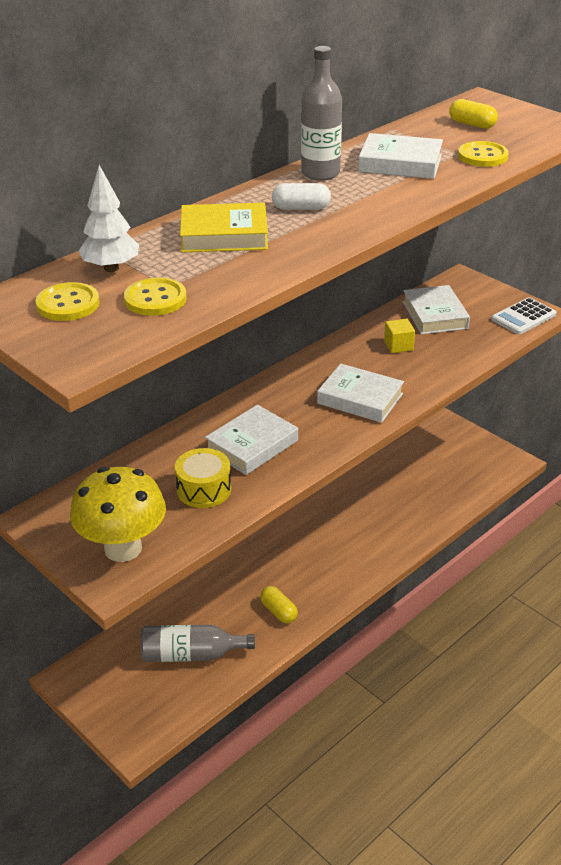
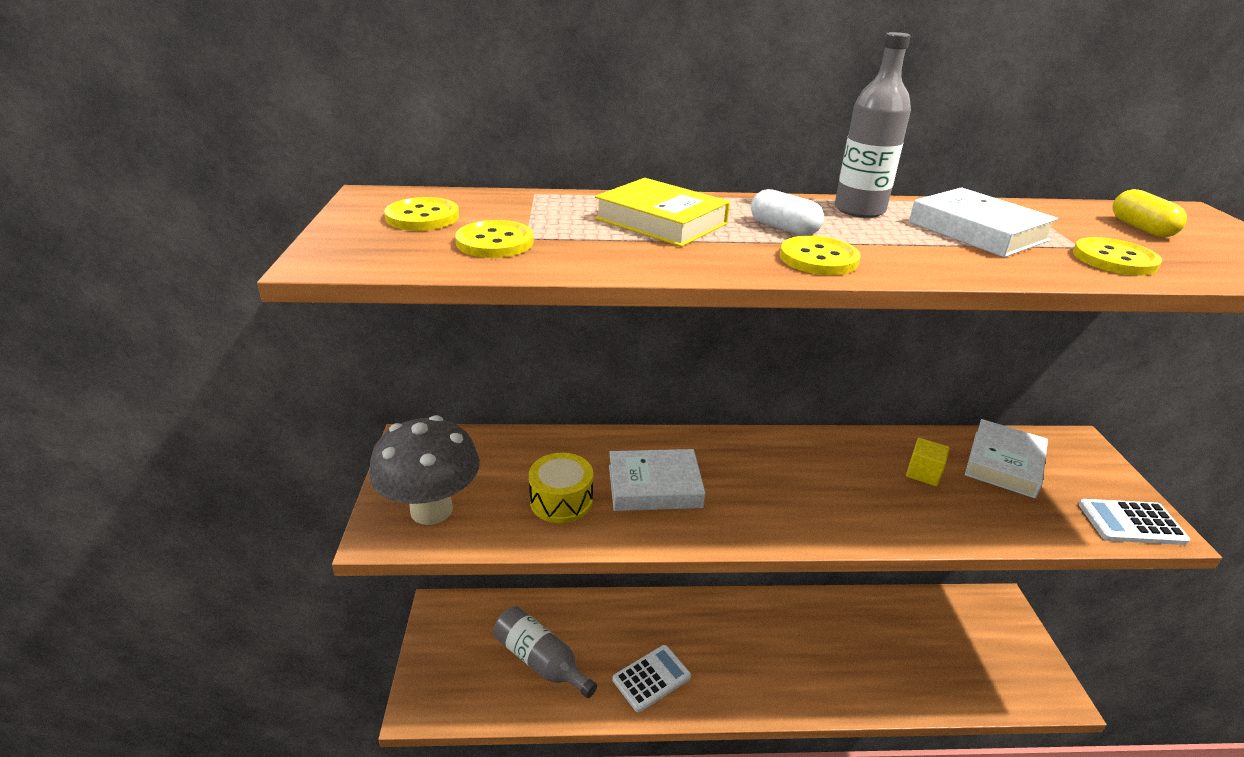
camera: 40 degrees right, 5 degrees down
(111, 268) = (511, 207): white tree -> none
(123, 548) = (431, 510): yellow mushroom -> grey mushroom
(278, 611) = (651, 678): yellow capsule -> white calculator
(350, 223) = (818, 258): none -> yellow button
(360, 398) = (817, 503): white book -> none

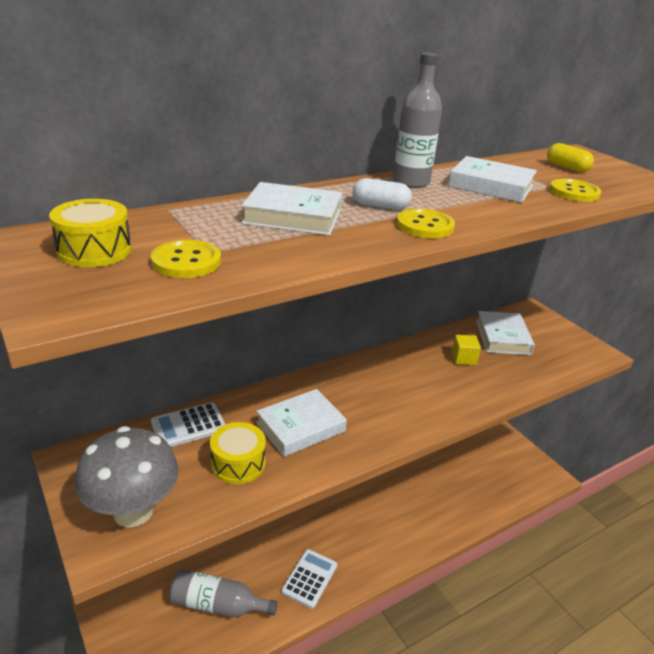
camera: 30 degrees left, 0 degrees up
(422, 217) = (94, 250): yellow button -> yellow drum
(661, 221) = (293, 216): yellow book -> white book
(1131, 523) = (584, 354): white calculator -> white calculator (188, 426)

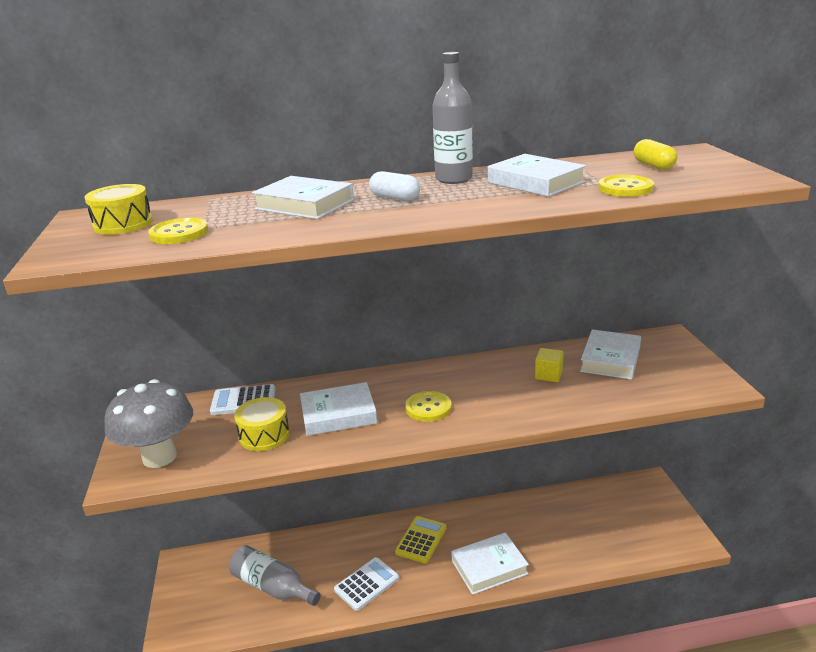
camera: 25 degrees right, 5 degrees down
(339, 522) = (421, 540): none -> yellow calculator
(410, 535) = (489, 567): none -> white book
(424, 226) = (416, 214): yellow button -> yellow button (428, 408)

